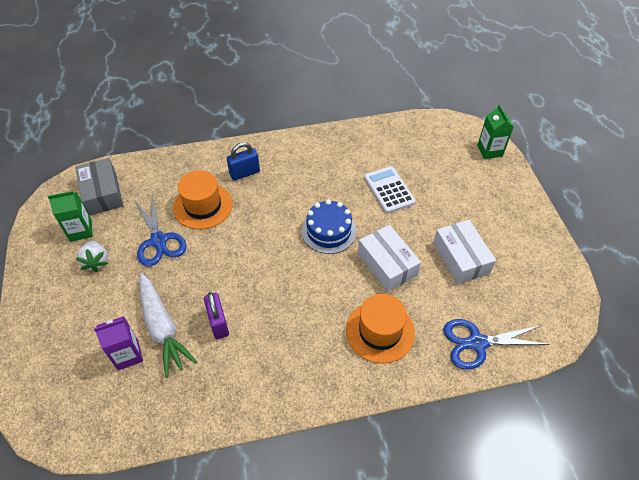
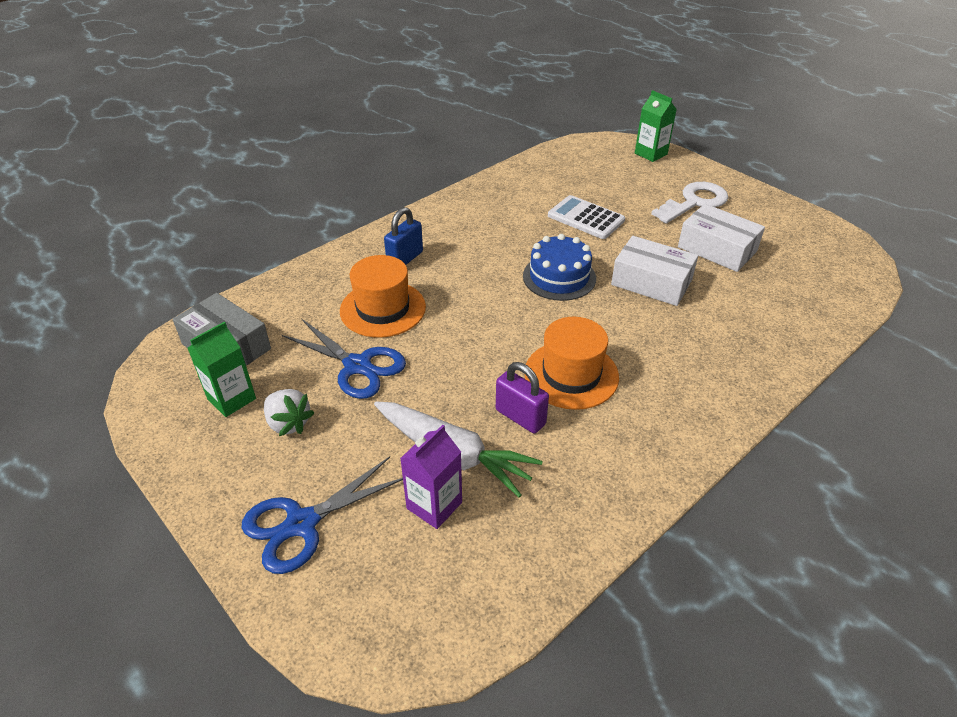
camera: 30 degrees left, 10 degrees down
(380, 331) = (706, 344): orange hat -> orange hat (571, 374)
(477, 343) = (807, 313): blue scissors -> blue scissors (302, 524)
(482, 209) = (694, 202): none -> white key

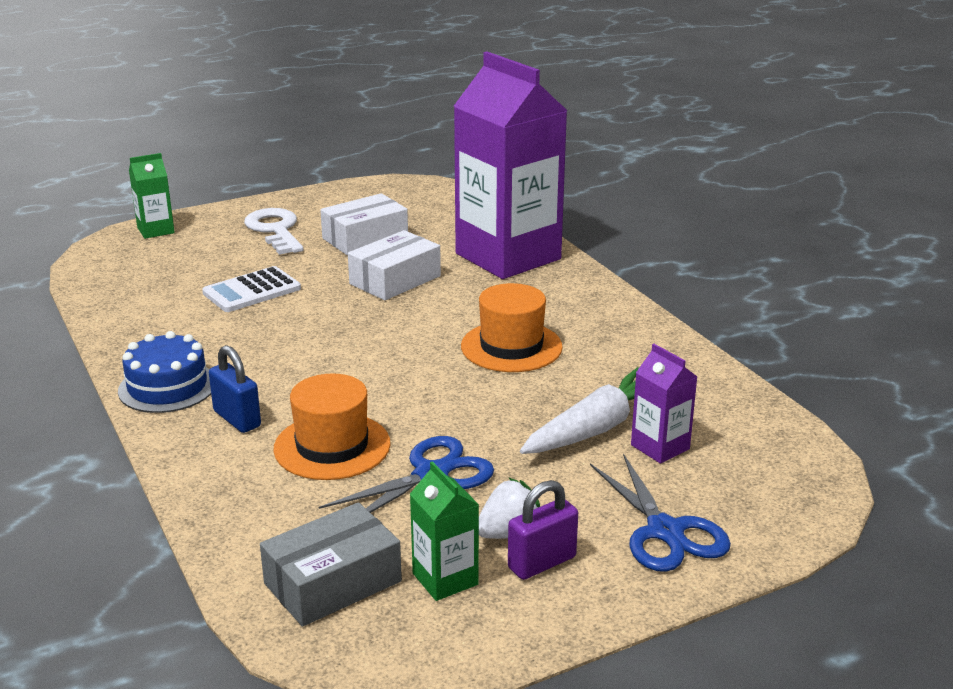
camera: 75 degrees left, 15 degrees down
(520, 417) = (559, 383): purple padlock -> purple padlock (542, 563)
(559, 277) = (351, 325): blue cake -> blue cake (167, 387)
(749, 341) = (508, 256): none -> purple carton

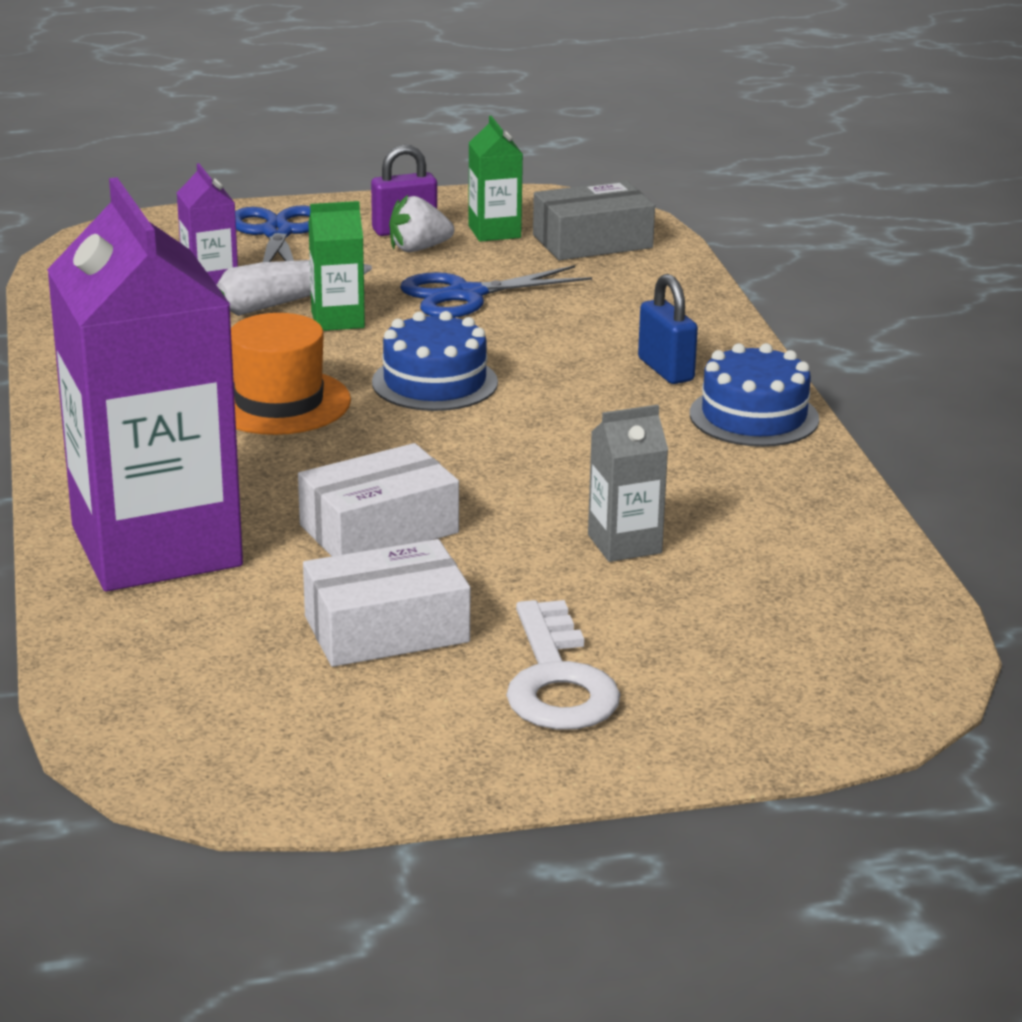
camera: 165 degrees left, 0 degrees up
(155, 230) = (808, 721): green carton -> green carton (337, 320)
(252, 291) = (624, 544): white calculator -> grey carton
(332, 446) = (561, 330): orange hat -> none
(412, 379) = (434, 382): none -> blue cake

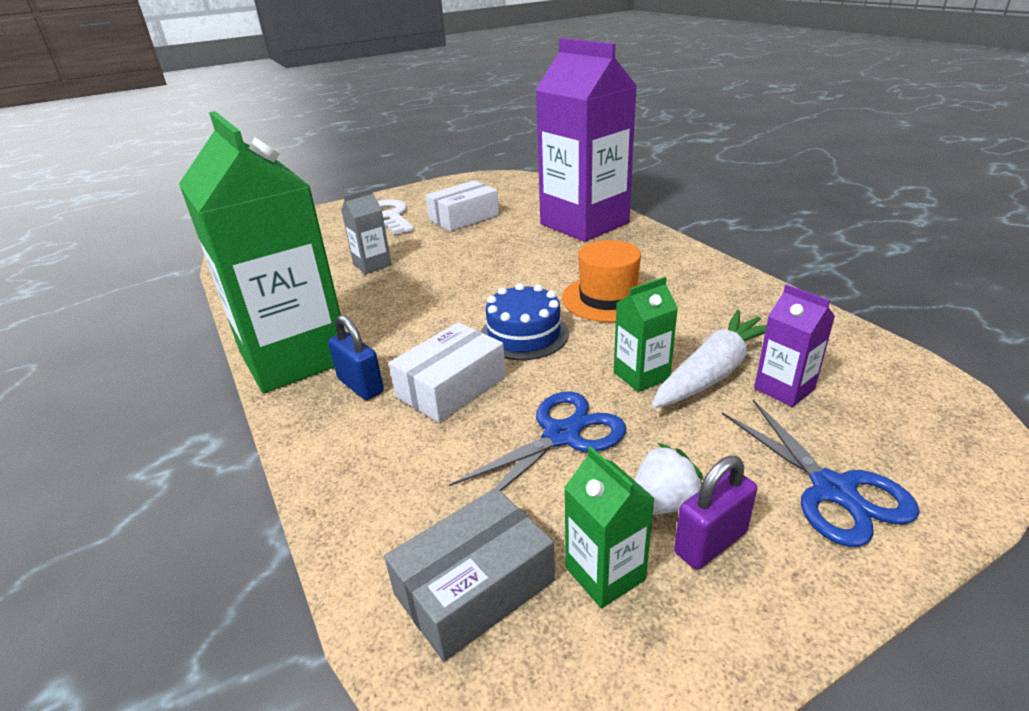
camera: 165 degrees right, 5 degrees up
(379, 529) = (493, 248): white box -> white box (451, 386)
(754, 416) = (295, 357): blue cake -> green carton

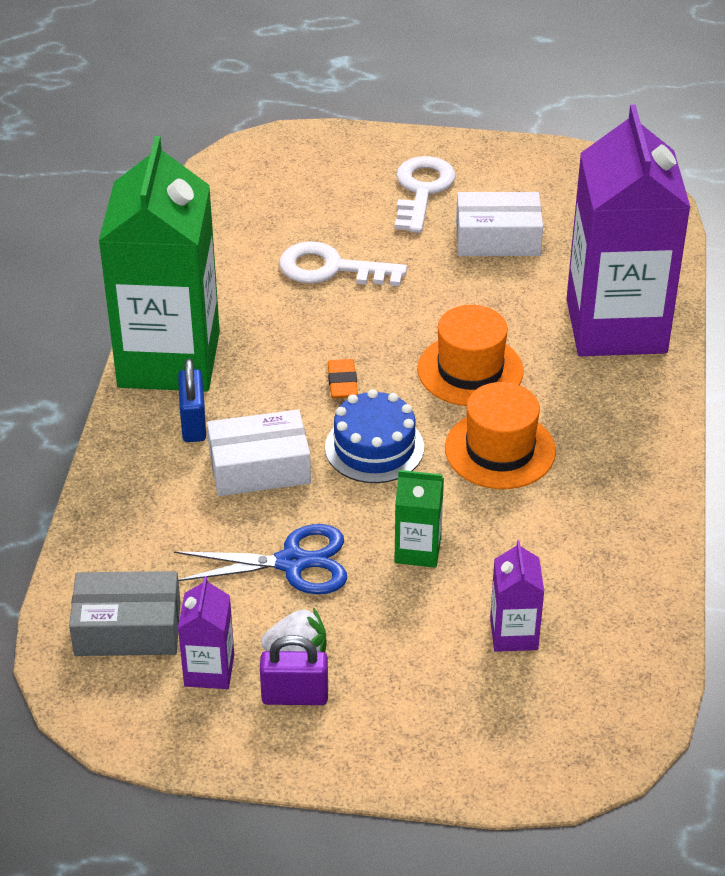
camera: 35 degrees right, 10 degrees up
(372, 265) = (331, 269): grey carton -> white key
(453, 312) = (342, 382): none -> orange eraser
(530, 272) = (470, 370): none -> orange hat
(605, 573) = (209, 670): green carton -> purple carton
(713, 372) = (479, 584): white carrot -> none
(833, 490) = (423, 721): blue scissors -> none

